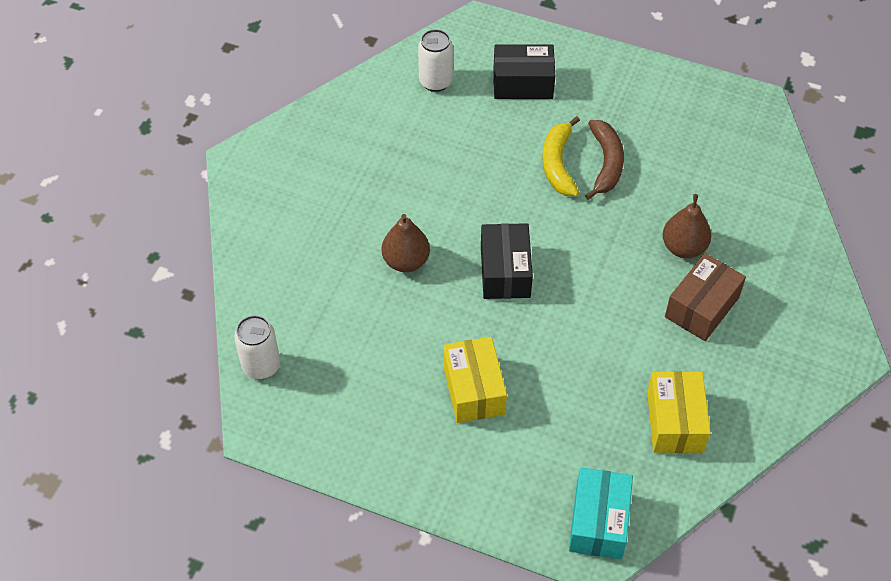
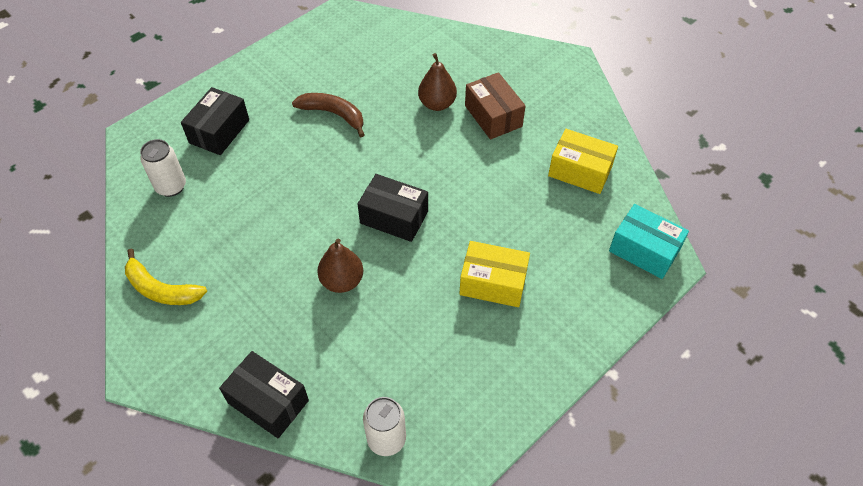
camera: 65 degrees left, 0 degrees up
(255, 262) = (268, 402): none -> black box
(558, 164) = (314, 142): yellow banana -> yellow banana (161, 289)

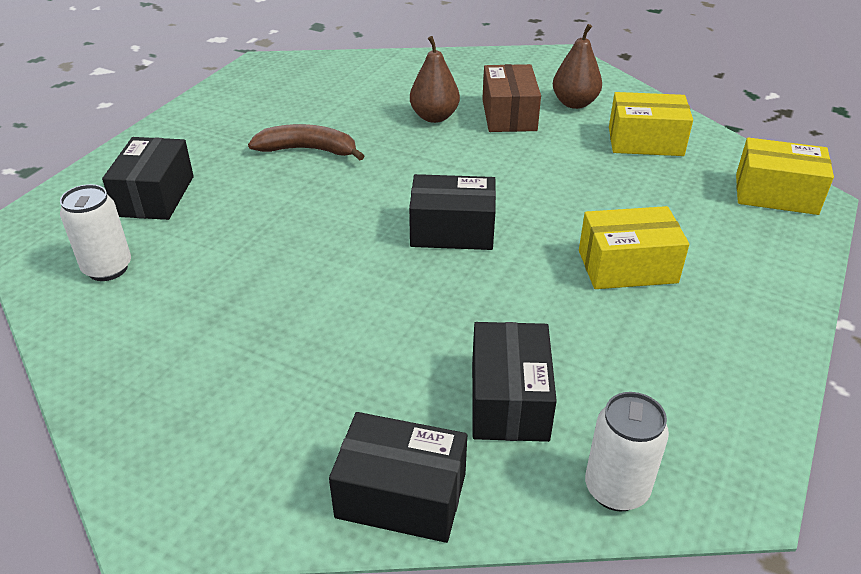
camera: 20 degrees left, 15 degrees down
(161, 289) = (146, 394): yellow banana -> none
(342, 281) = (425, 314): brown pear -> brown pear (574, 103)
(359, 360) = (509, 400): none -> black box
(493, 116) = (509, 115): brown box -> brown box turned 45 degrees clockwise
(644, 250) = (776, 194): turquoise box -> yellow box

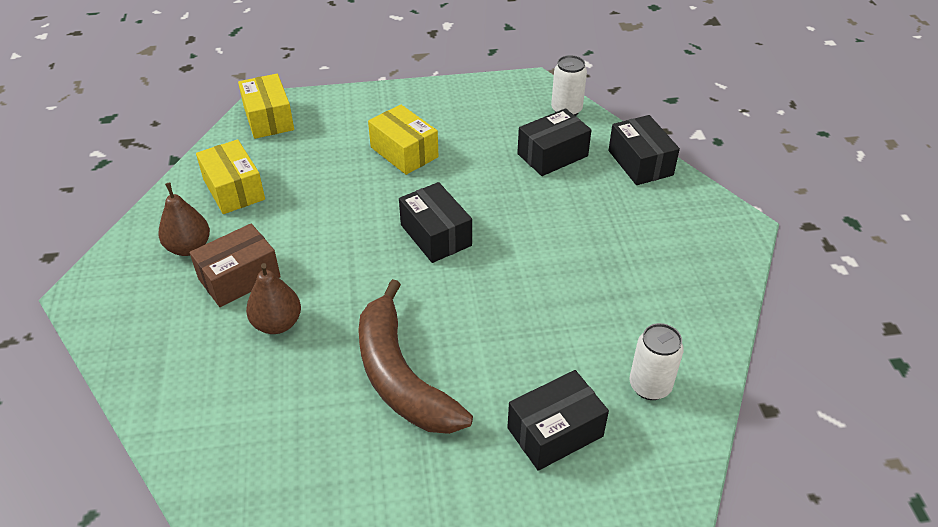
camera: 125 degrees left, 5 degrees up
(308, 150) = (401, 376): brown banana -> brown banana, size x1.62

